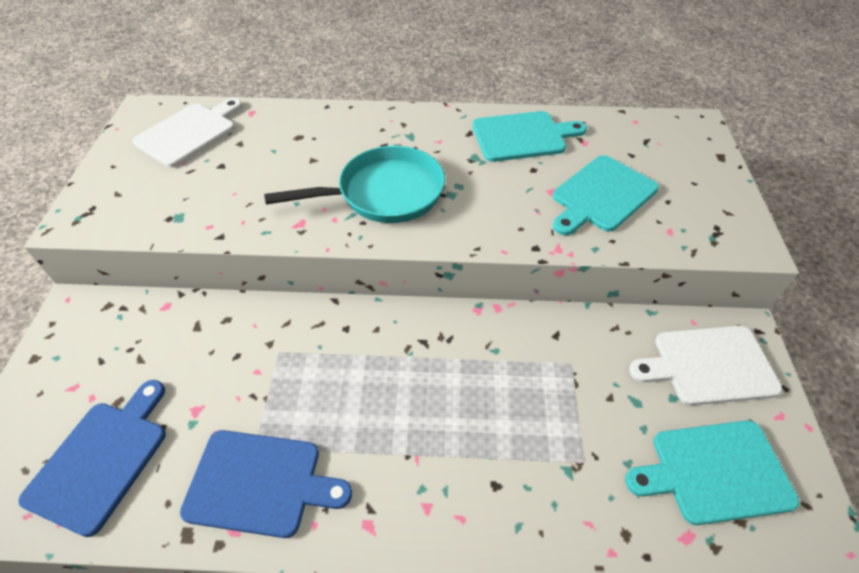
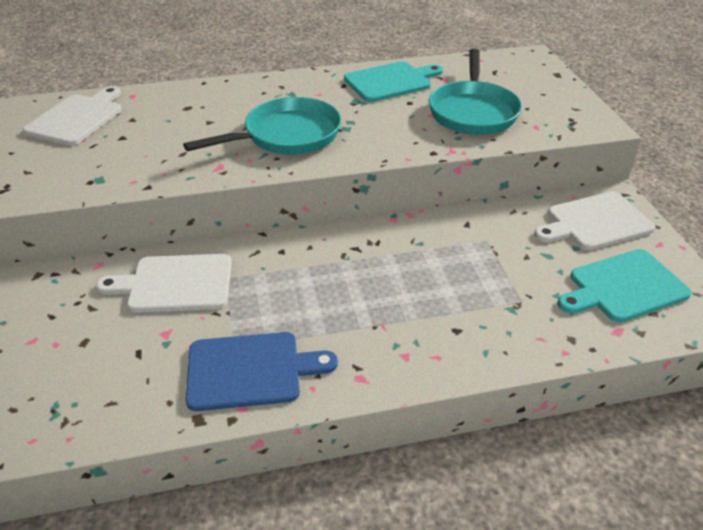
camera: 15 degrees left, 10 degrees down
(102, 459) = (89, 385): blue cutting board -> none
(227, 347) = (175, 284): none -> white cutting board
(601, 195) = (473, 112): turquoise cutting board -> turquoise pan

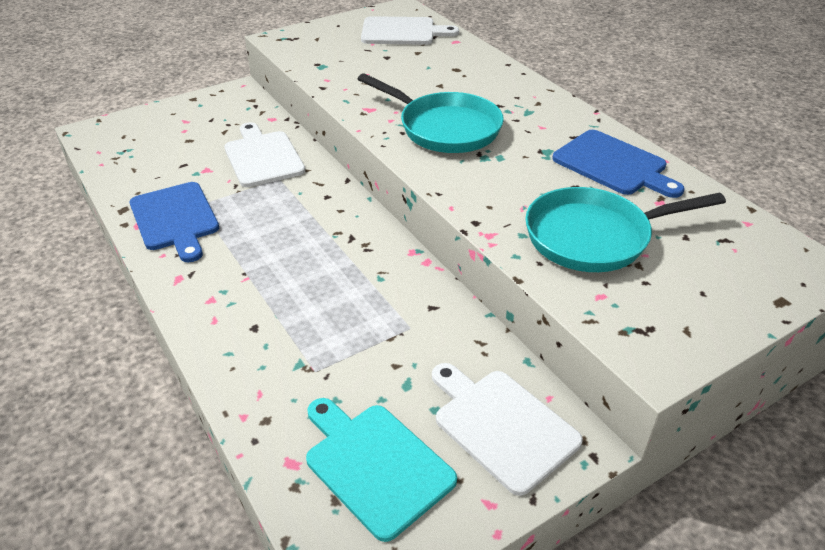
camera: 70 degrees right, 0 degrees up
(391, 81) = (613, 165): turquoise cutting board -> blue cutting board

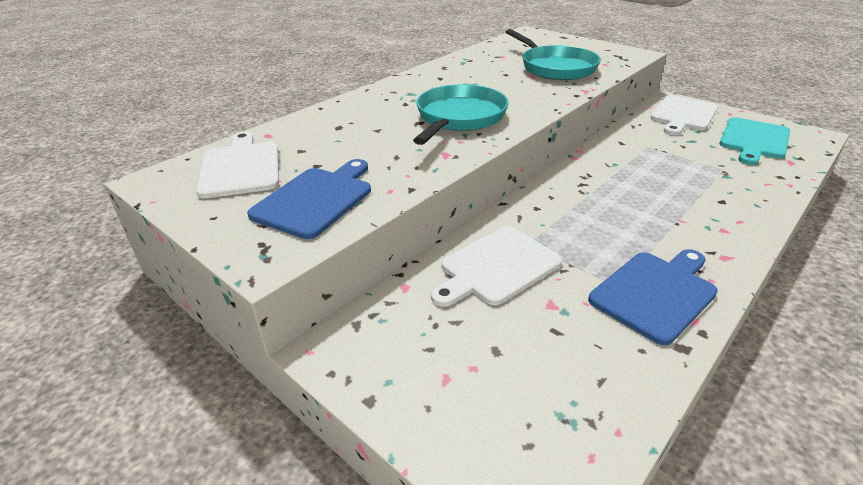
camera: 105 degrees left, 5 degrees down
(613, 165) = (470, 67): blue cutting board -> blue cutting board (316, 199)

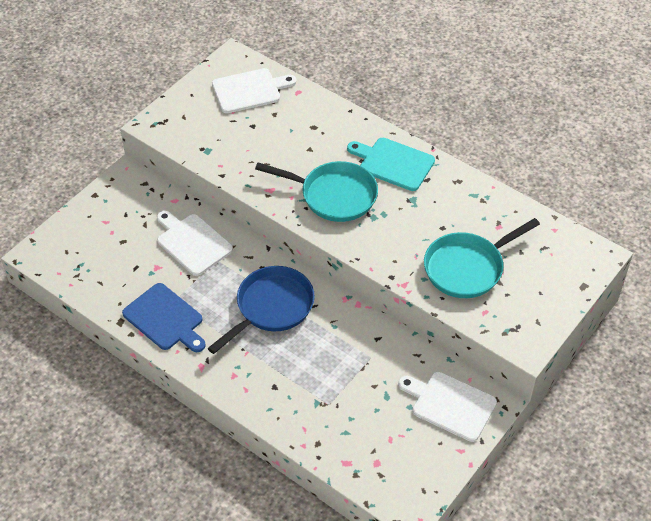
camera: 85 degrees right, 15 degrees up
(316, 199) = (209, 133): blue cutting board -> none
(601, 201) = (271, 307): none -> blue pan
(753, 140) = (392, 449): turquoise cutting board -> turquoise cutting board (393, 163)

